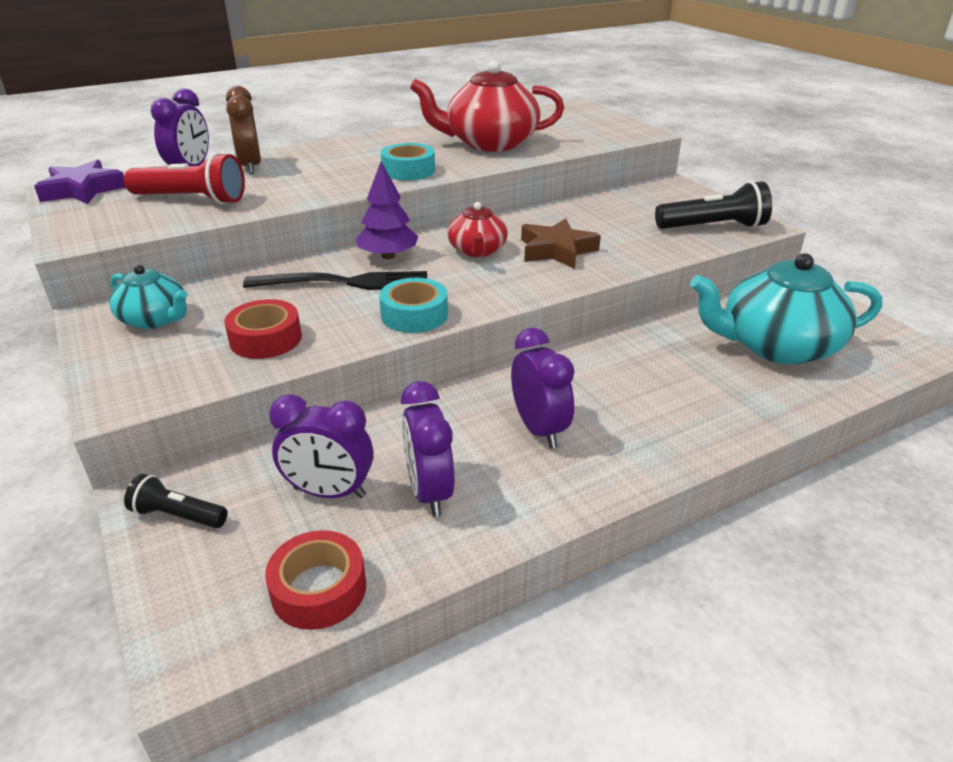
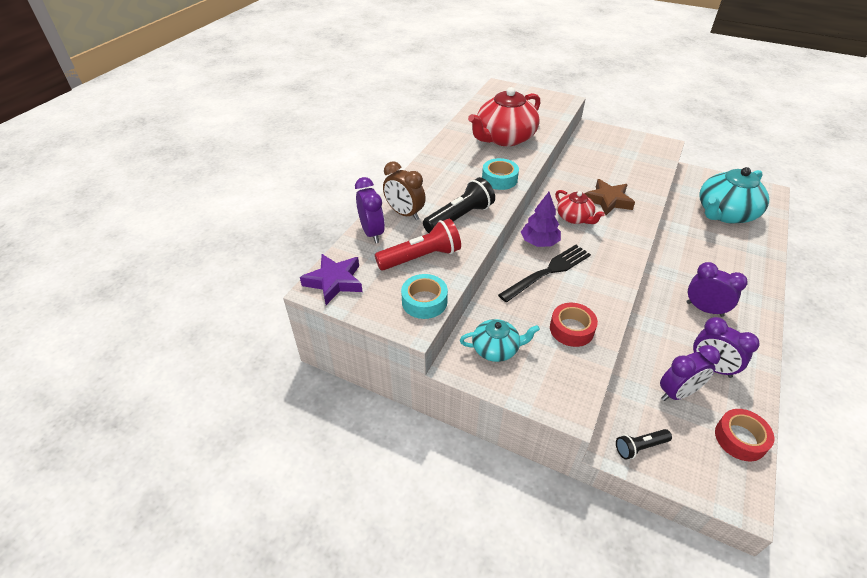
camera: 35 degrees left, 10 degrees up
(414, 315) = (611, 276): turquoise tape -> turquoise tape (424, 301)
(713, 227) = (648, 154): black flashlight -> black flashlight (460, 217)

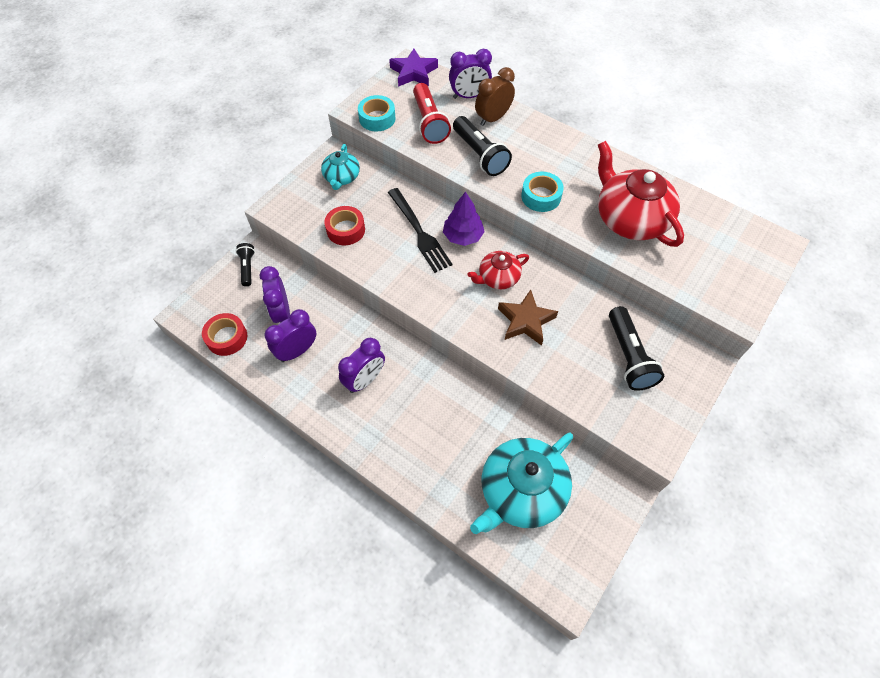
camera: 100 degrees right, 15 degrees up
(608, 155) = (629, 356): none -> black flashlight
(725, 213) = (521, 491): turquoise teapot -> turquoise teapot turned 105 degrees counterclockwise

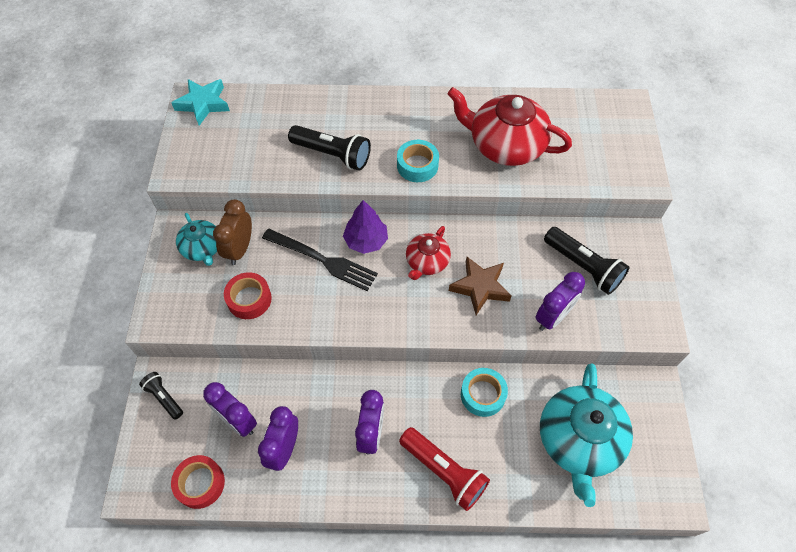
camera: 35 degrees left, 0 degrees up
(377, 118) = (203, 170): turquoise tape -> turquoise tape (483, 394)
(413, 72) = (203, 104): purple star -> turquoise star
(429, 122) = (259, 147): red flashlight -> red flashlight (444, 471)
(469, 96) = (277, 101): purple clock -> purple clock (552, 317)
(493, 118) = (317, 113): brown clock -> brown clock (240, 249)

